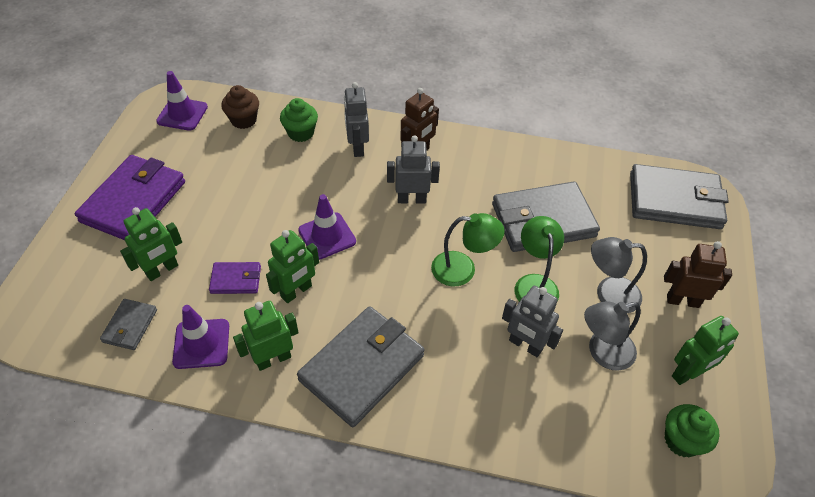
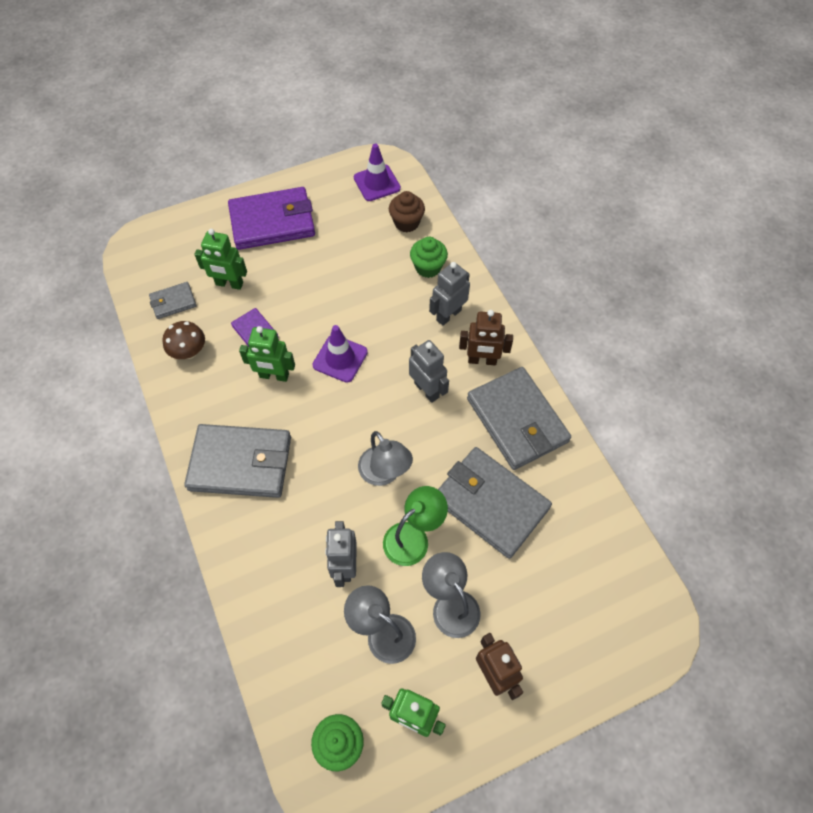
camera: 55 degrees right, 10 degrees up
(201, 344) = (189, 352): purple traffic cone -> brown mushroom
(273, 359) = (208, 403): green robot -> none
(463, 269) = (384, 474): green lamp -> grey lamp
(675, 201) = (618, 606): grey wallet -> grey wallet (517, 420)

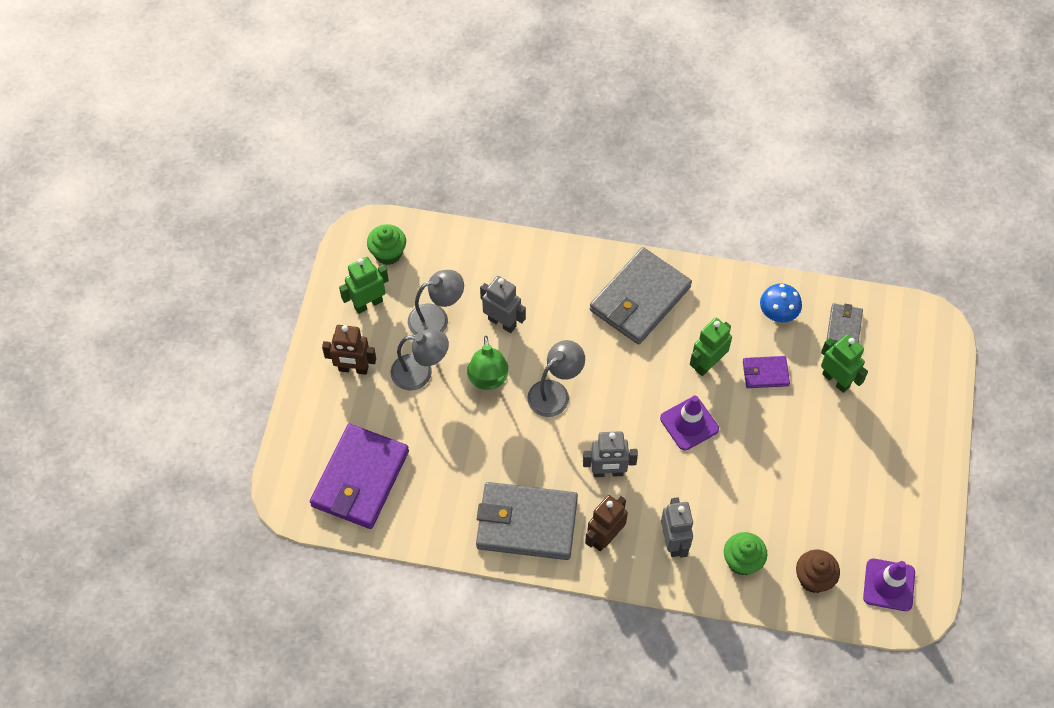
camera: 125 degrees right, 0 degrees up
(189, 352) = (778, 314): brown mushroom -> blue mushroom
(229, 284) = (836, 380): green robot -> green robot turned 90 degrees clockwise
(272, 222) = (894, 456): purple wallet -> purple wallet (360, 479)
(384, 474) = (555, 392): grey lamp -> grey lamp turned 135 degrees clockwise
(490, 503) = (472, 452): grey wallet -> none

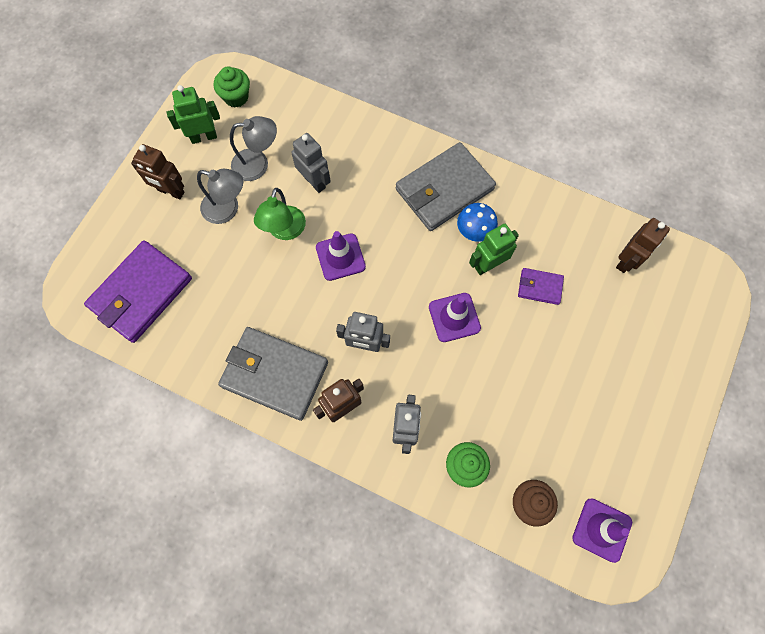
camera: 15 degrees right, 10 degrees up
(555, 392) = (340, 257): grey lamp -> purple traffic cone
(778, 314) = (567, 233): blue mushroom -> blue mushroom (474, 231)
(836, 380) = (605, 310): green robot -> none
(844, 326) = (627, 261): grey wallet -> brown robot

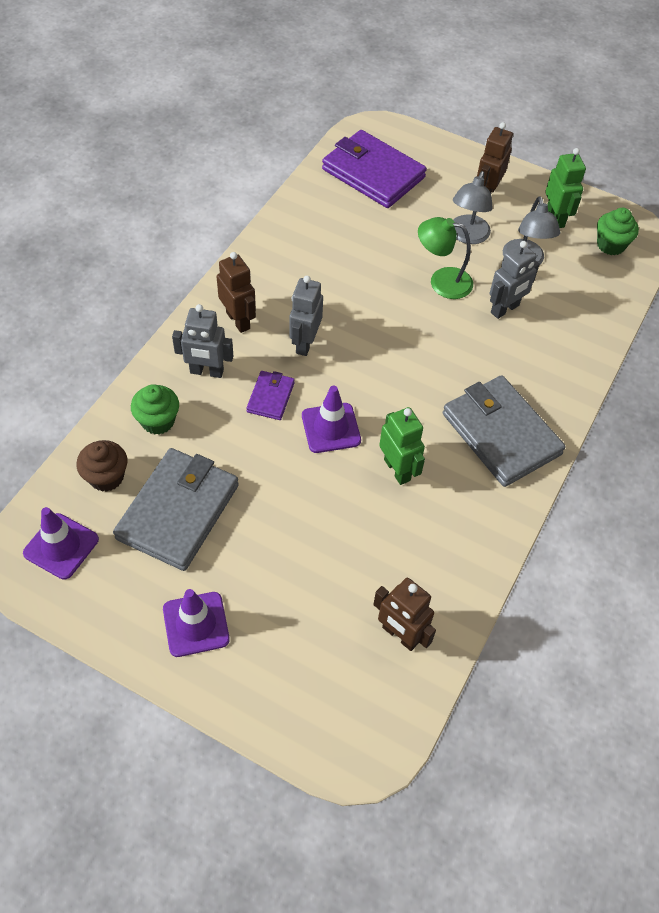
camera: 90 degrees right, 15 degrees down
(274, 374) = (280, 269): grey wallet -> grey wallet (178, 511)
(340, 257) = (410, 328): purple traffic cone -> purple traffic cone (196, 624)
(474, 231) = (443, 460): blue mushroom -> none
(539, 287) = (365, 523): purple wallet -> purple wallet (271, 397)

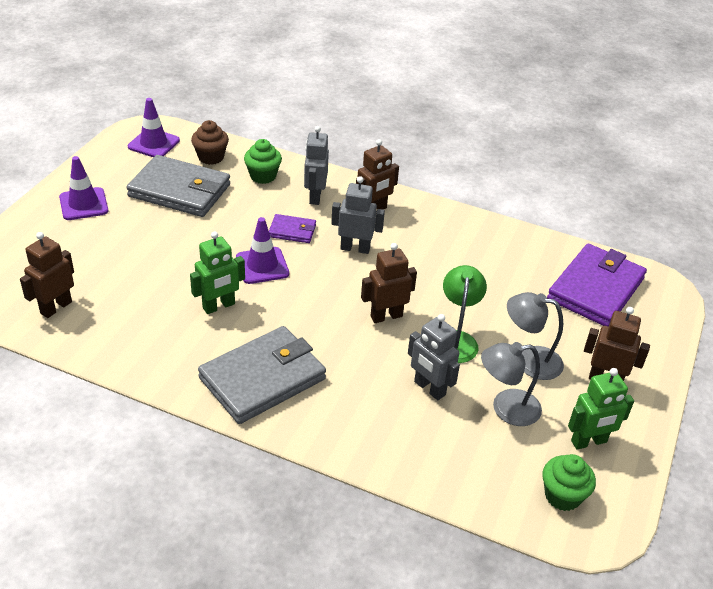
camera: 85 degrees right, 15 degrees down
(411, 329) = (386, 316): none -> brown robot

